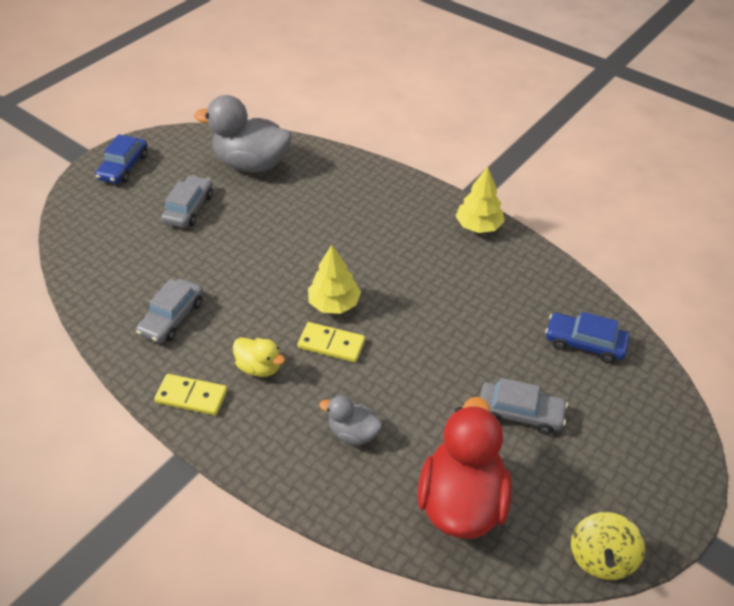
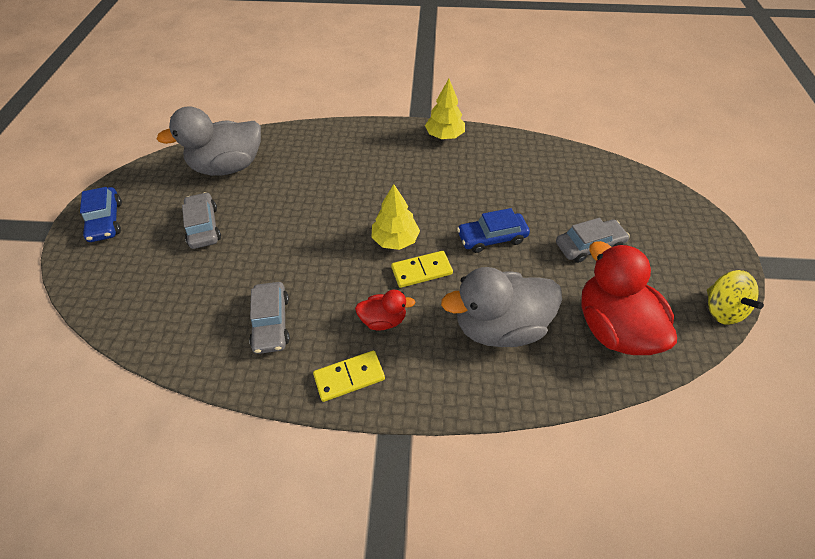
camera: 35 degrees left, 5 degrees up
(259, 367) = (383, 320): yellow duck -> red duck
(353, 432) = (499, 326): grey duck -> grey duck, size x2.01
(584, 343) = (581, 179): blue car -> blue car (491, 237)

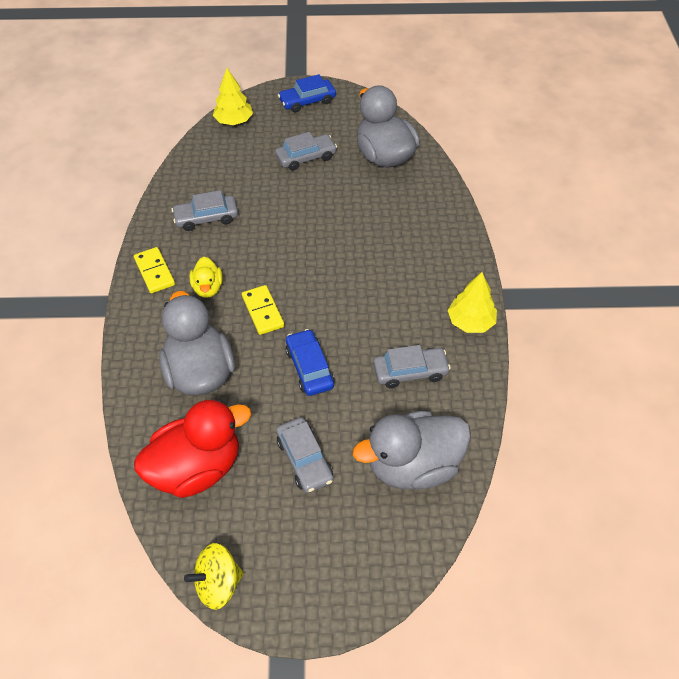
camera: 85 degrees right, 0 degrees up
(383, 320) = (208, 288): red duck -> yellow duck
(395, 240) = (300, 289): yellow tree -> yellow tree (234, 121)
(494, 174) = (410, 372): none -> grey car
(583, 181) = (413, 466): none -> grey duck

